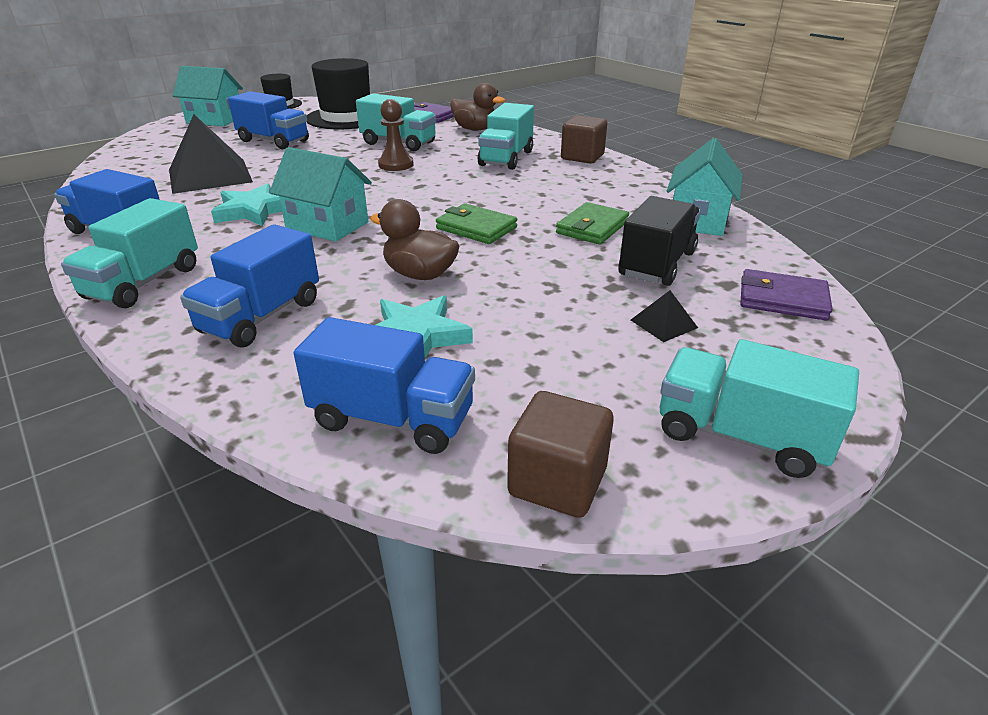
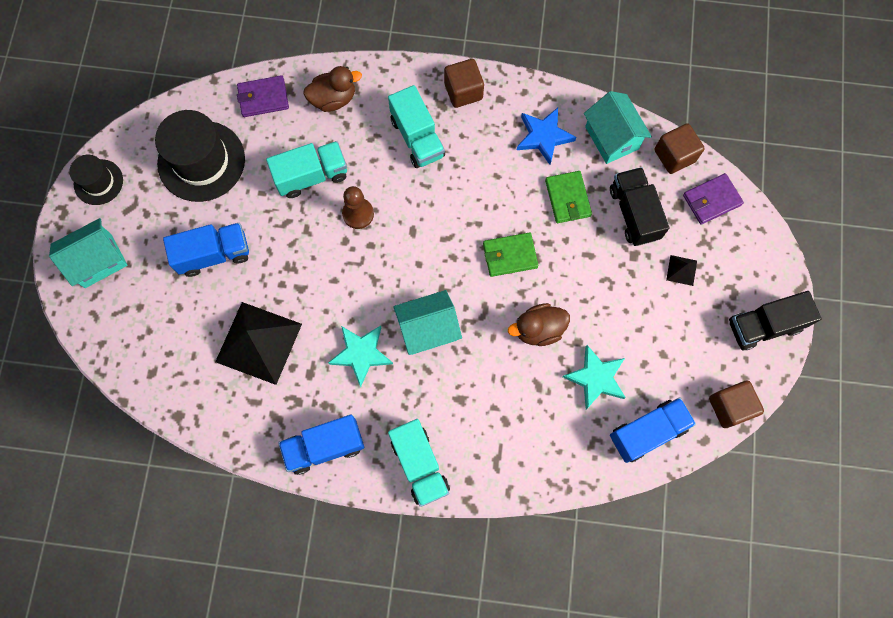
camera: 45 degrees left, 40 degrees up
(261, 317) = (514, 430): blue truck -> none
(622, 195) = (544, 137): none -> blue star
(740, 436) = (764, 326): turquoise truck -> black truck
(765, 255) = (674, 156): none -> brown cube

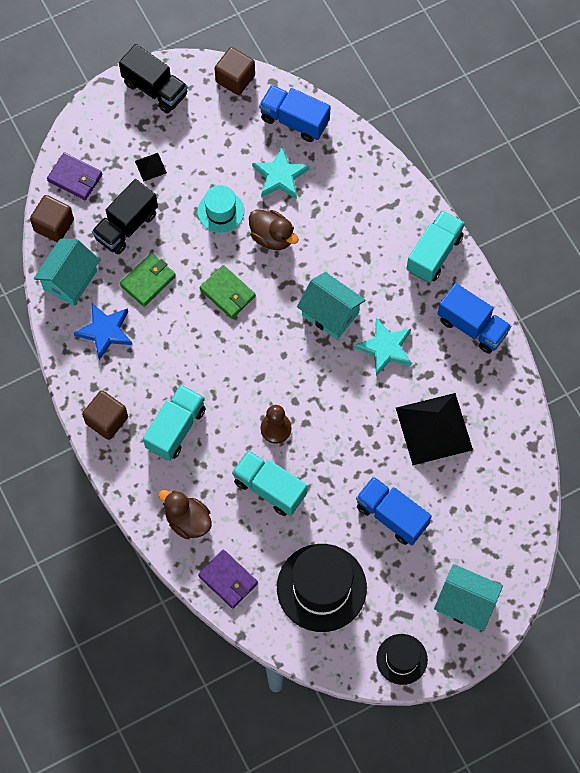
camera: 125 degrees left, 5 degrees down
(594, 301) = (220, 211): none -> turquoise hat

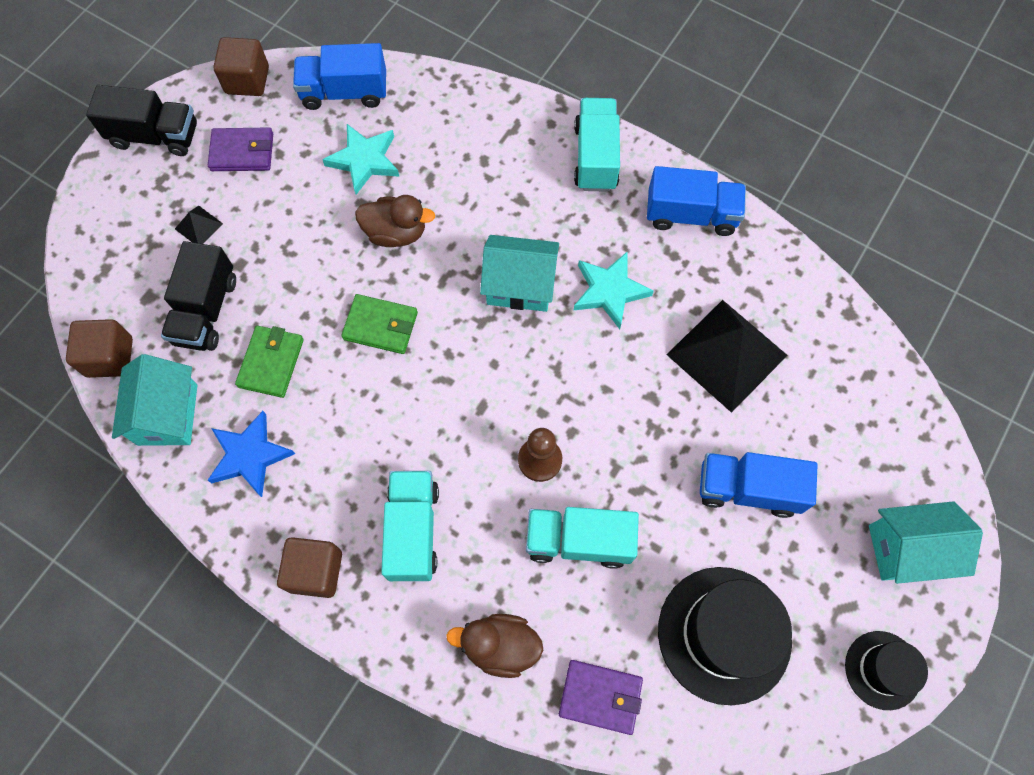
camera: 30 degrees left, 0 degrees up
(75, 178) = (107, 286): purple wallet -> purple wallet (242, 152)
(220, 211) = (316, 235): turquoise hat -> none

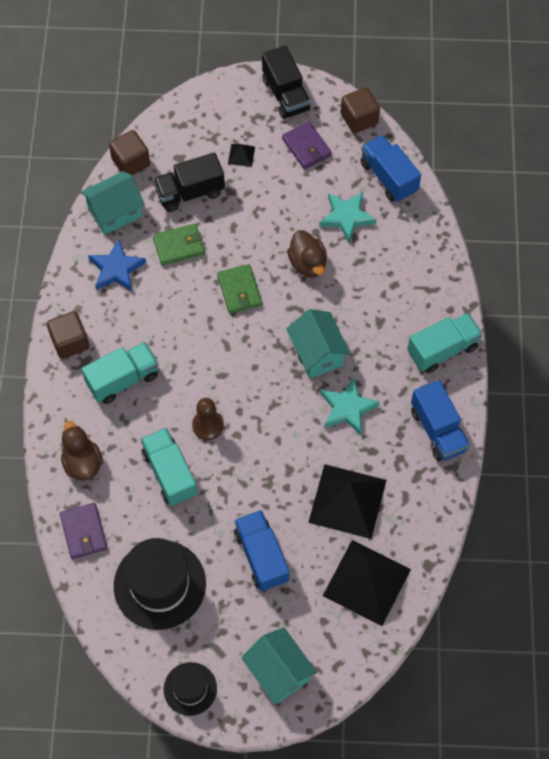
camera: 60 degrees right, 5 degrees down
(839, 389) = (367, 582): none -> black pyramid

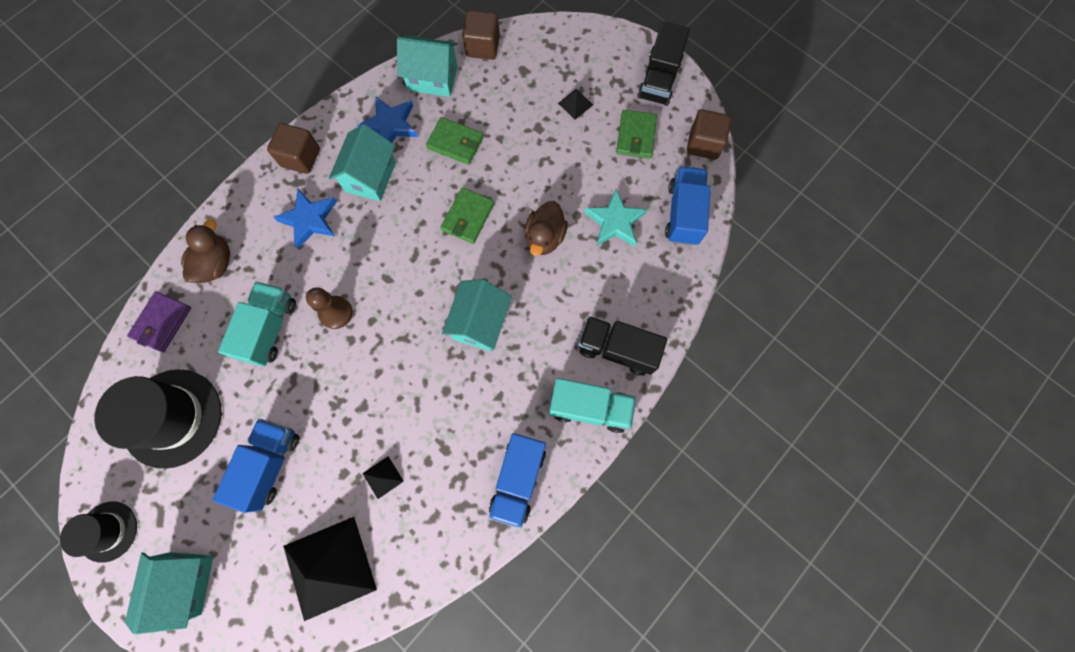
camera: 40 degrees right, 10 degrees up
(123, 379) = (309, 220): turquoise truck -> blue star
(138, 316) = (370, 177): none -> turquoise house
(190, 192) = (505, 105): black truck -> black truck (617, 349)
(306, 147) = (636, 136): purple wallet -> green wallet
(347, 408) = (460, 393): turquoise star -> none
(347, 501) = (383, 477): black pyramid -> black pyramid, size x0.42

